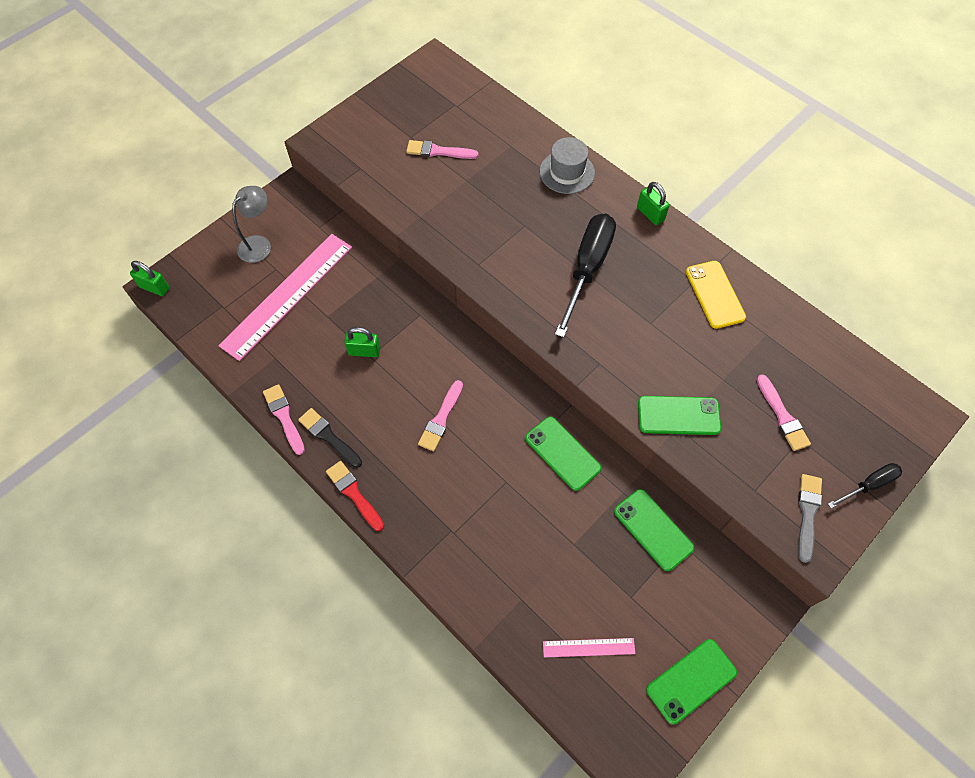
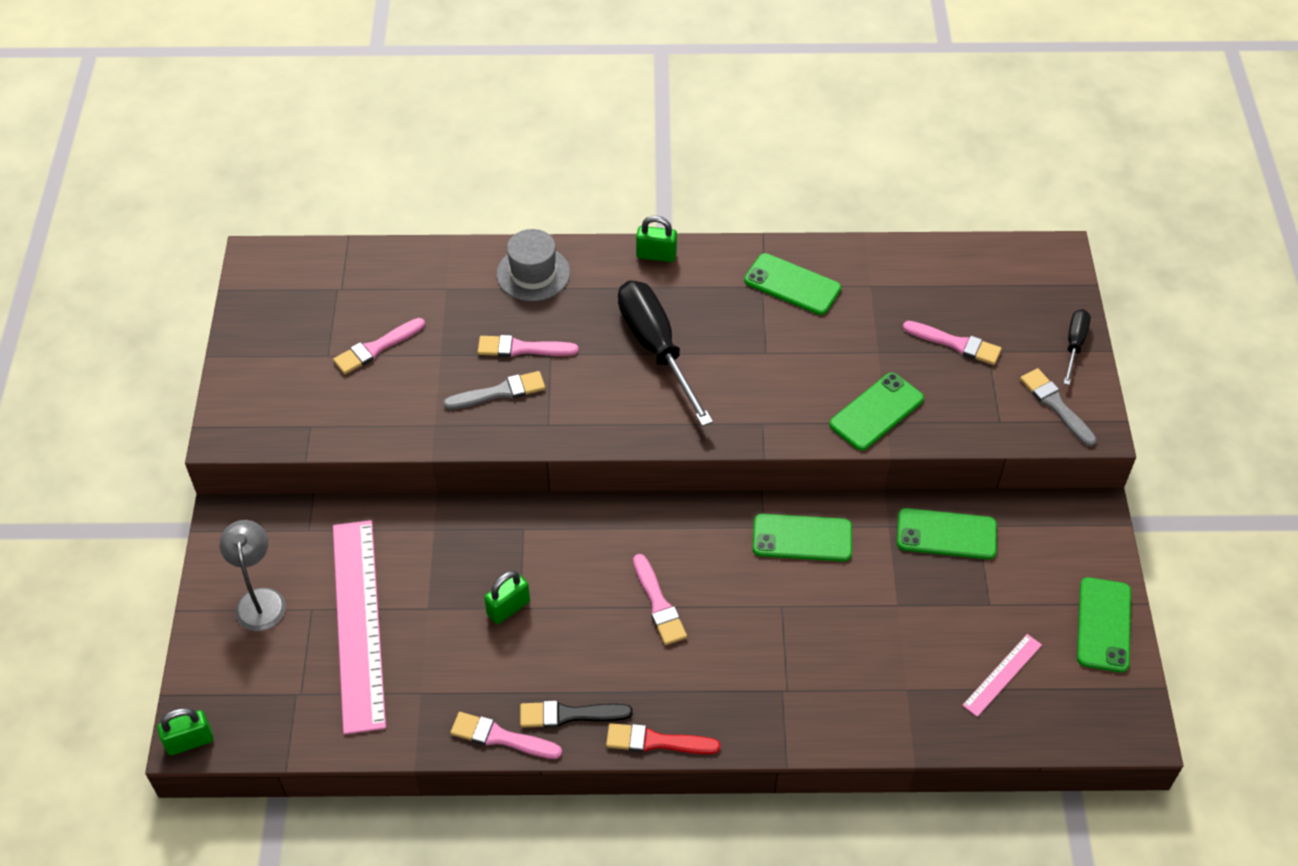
camera: 45 degrees left, 10 degrees down
(473, 225) = (500, 392): none -> grey brush
(512, 210) = (522, 348): none -> pink brush
(715, 294) = (792, 284): yellow phone -> green phone

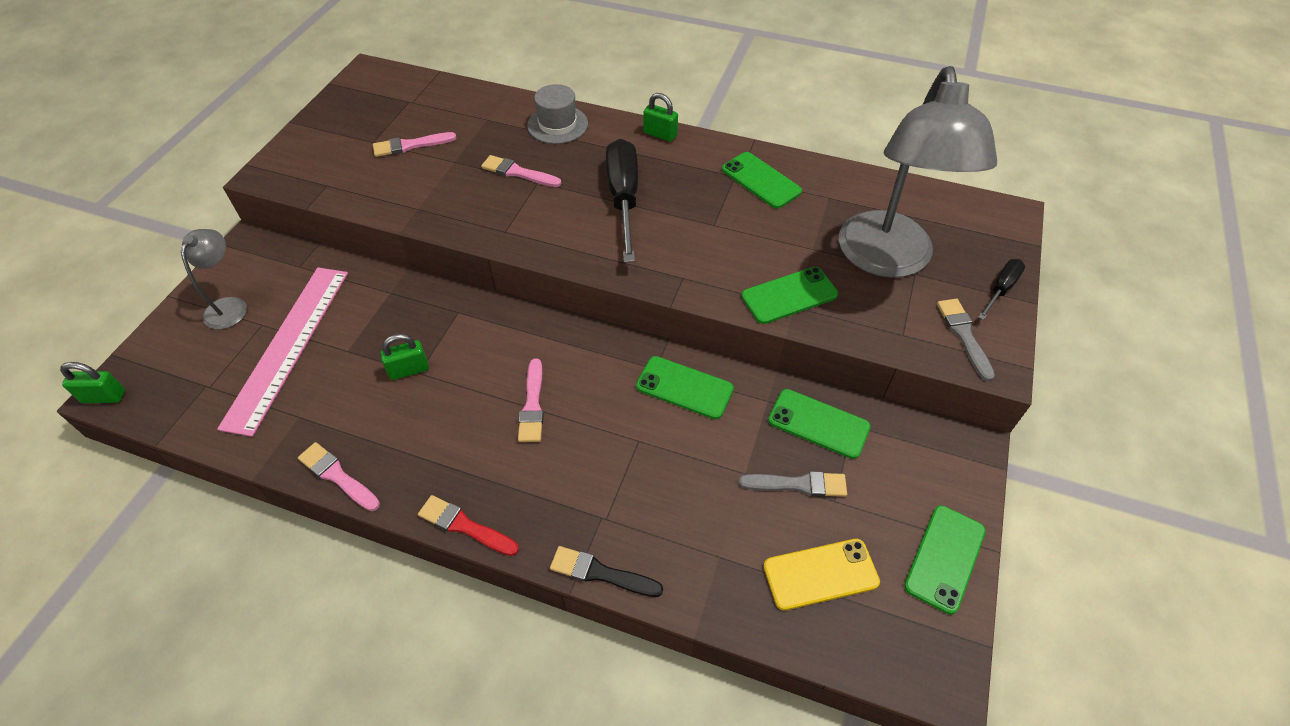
camera: 20 degrees right, 0 degrees up
(500, 392) = (482, 198): grey brush -> grey brush (798, 484)
(569, 715) = (404, 476): black brush -> black brush (600, 573)
(956, 344) = (887, 260): pink brush -> grey lamp
(1002, 675) = (820, 574): pink ruler -> yellow phone

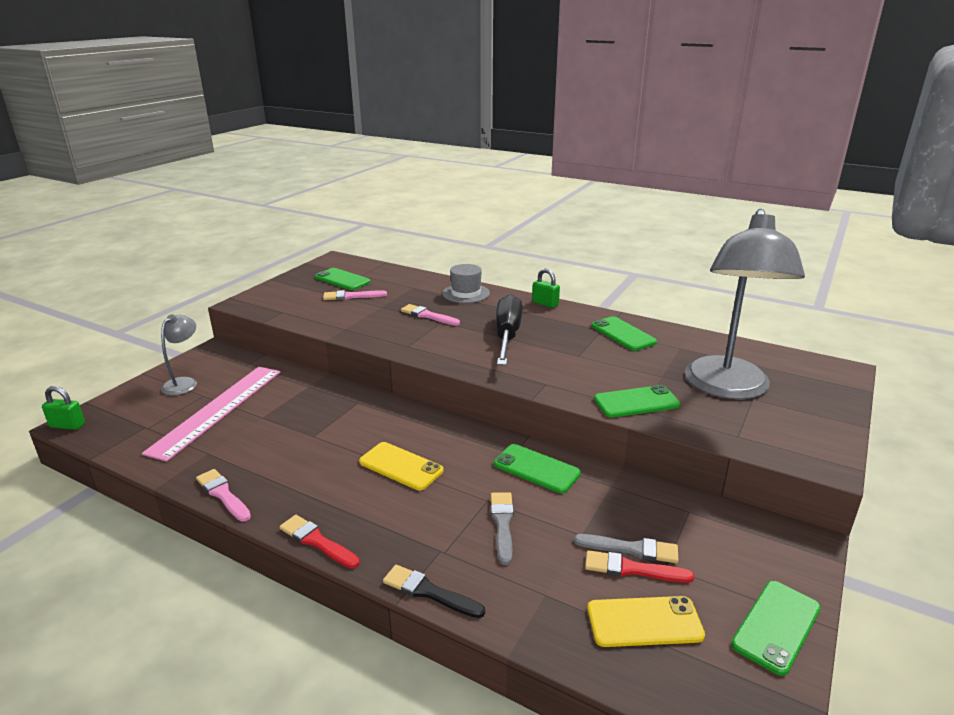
camera: 10 degrees right, 25 degrees down
(409, 370) = (306, 433): green padlock -> none
(532, 405) = (401, 466): pink brush -> yellow phone
(801, 510) = (631, 569): none -> red brush
(818, 423) = (657, 507): green phone -> green phone (342, 279)
(963, 335) = (796, 441): grey brush -> grey brush (502, 523)
(1000, 289) = (833, 415): black screwdriver -> none

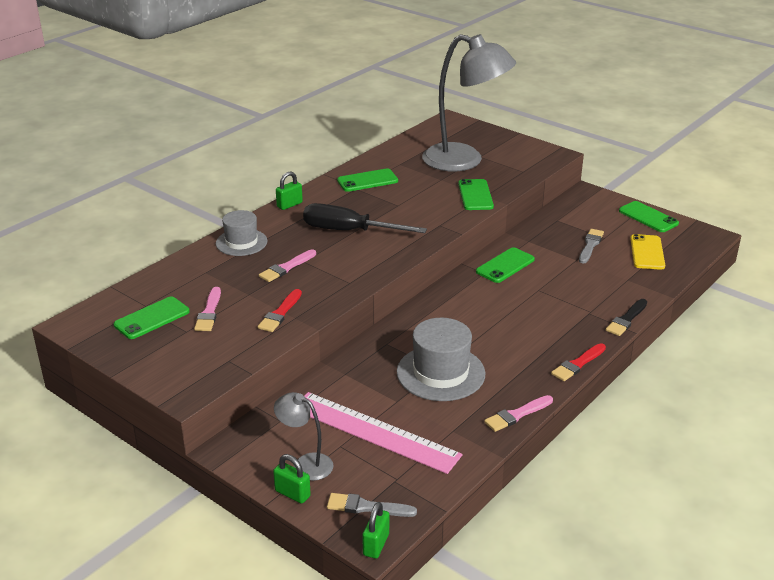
camera: 80 degrees left, 5 degrees up
(149, 382) = (292, 493): none -> green padlock
(305, 438) = (440, 373): none -> grey hat
(401, 466) = (492, 324): yellow phone -> none
(502, 523) = (564, 286): grey brush -> grey brush (366, 507)
(631, 569) = (607, 248): red brush -> red brush (280, 313)

